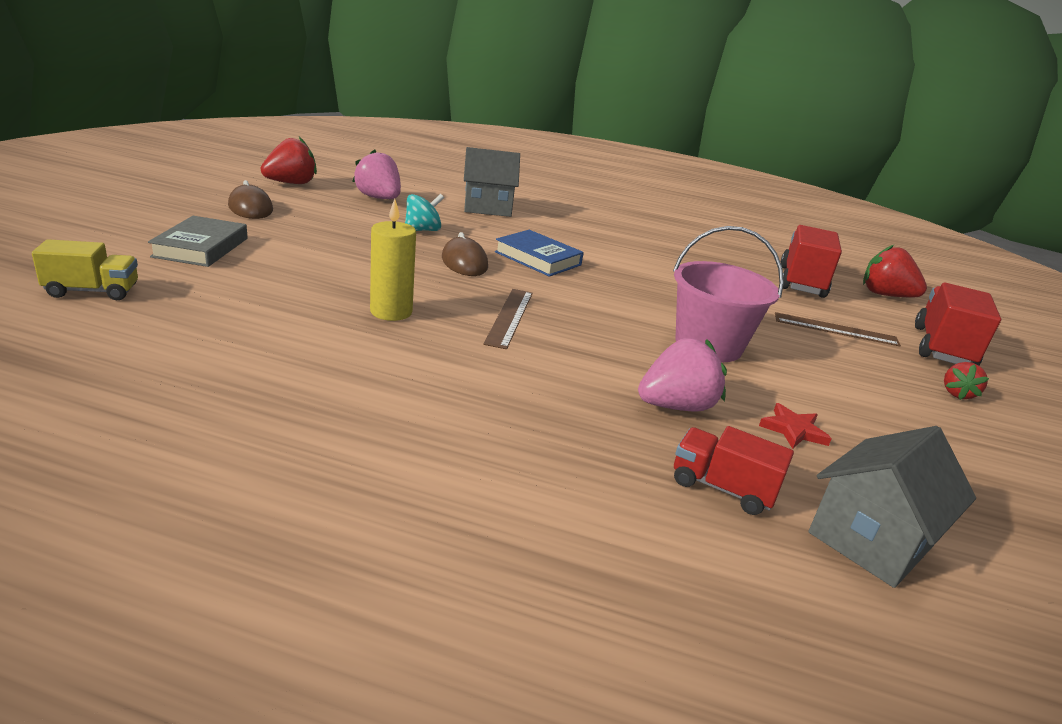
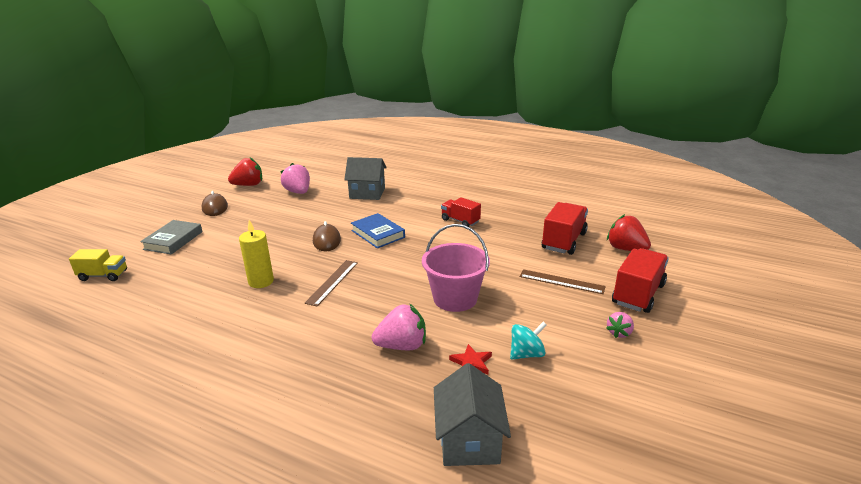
camera: 15 degrees right, 0 degrees up
(422, 230) = (313, 216): turquoise spinning top -> turquoise spinning top (526, 354)
(722, 488) = (394, 403): red truck -> red truck (460, 221)
(870, 539) = (469, 440): grey house -> grey house turned 60 degrees counterclockwise
(957, 393) = (619, 333): red strawberry -> pink strawberry

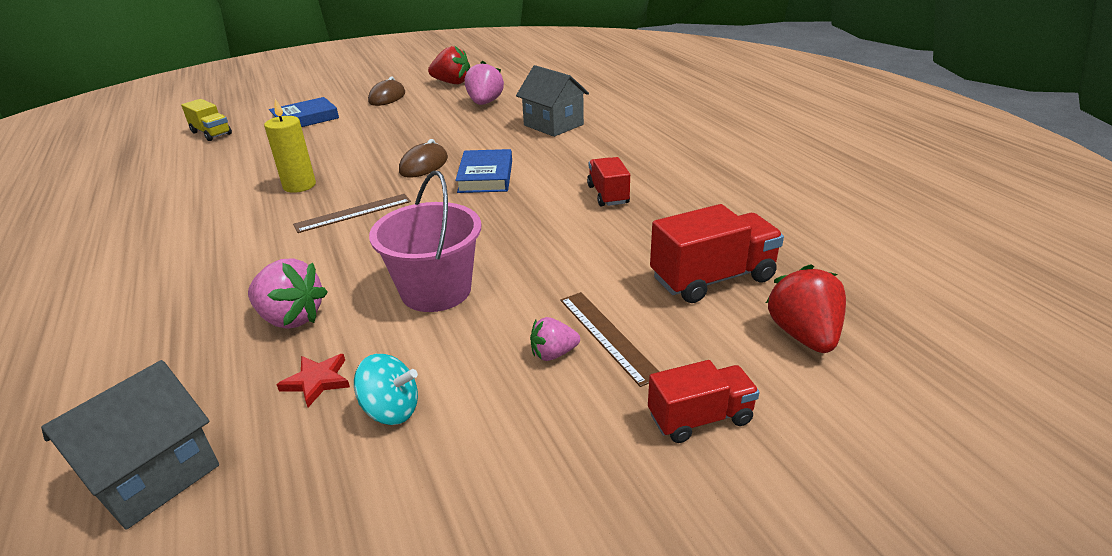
camera: 40 degrees right, 5 degrees up
(173, 240) = (305, 119): grey book -> blue book
(619, 333) = (563, 460): pink strawberry -> pink strawberry (553, 354)
(638, 294) = (700, 418): red truck -> red truck, size x0.64

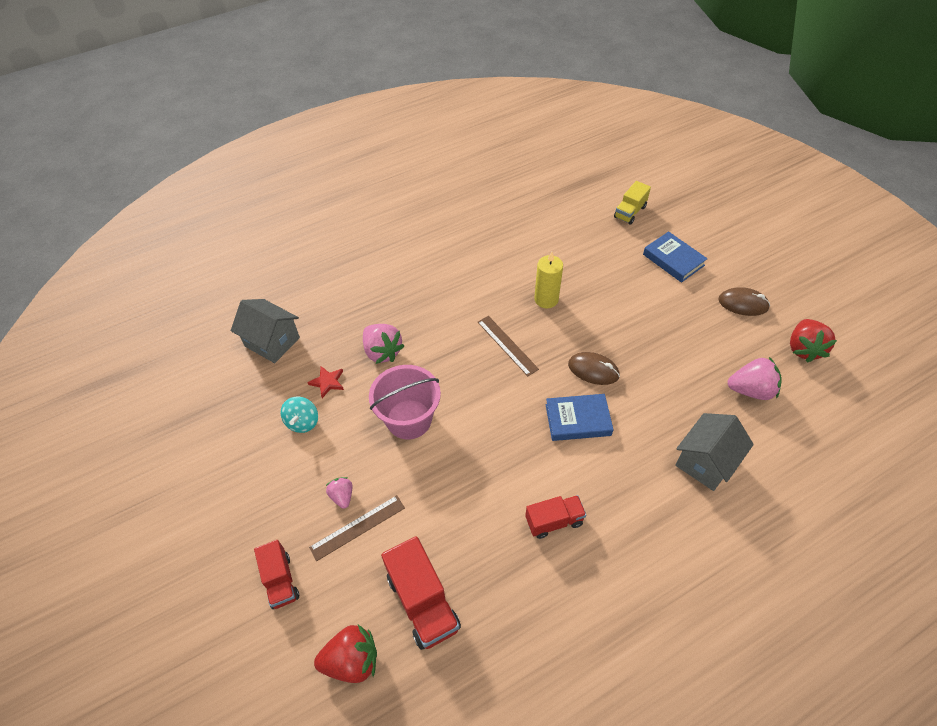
camera: 85 degrees right, 20 degrees up
(291, 318) = (382, 352): pink strawberry -> pink strawberry turned 60 degrees counterclockwise

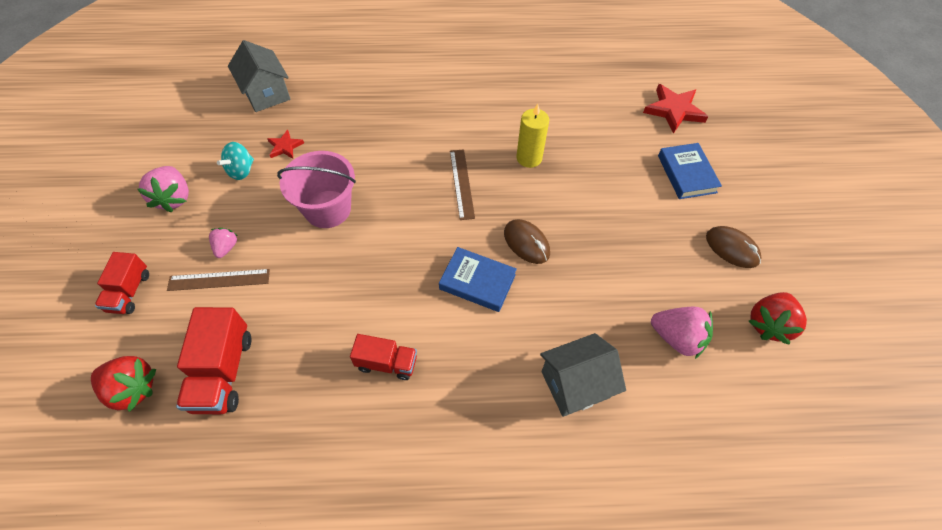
camera: 25 degrees right, 5 degrees up
(382, 352) = (348, 141): pink strawberry -> pink strawberry (174, 198)
(630, 212) = (674, 110): yellow truck -> red star

